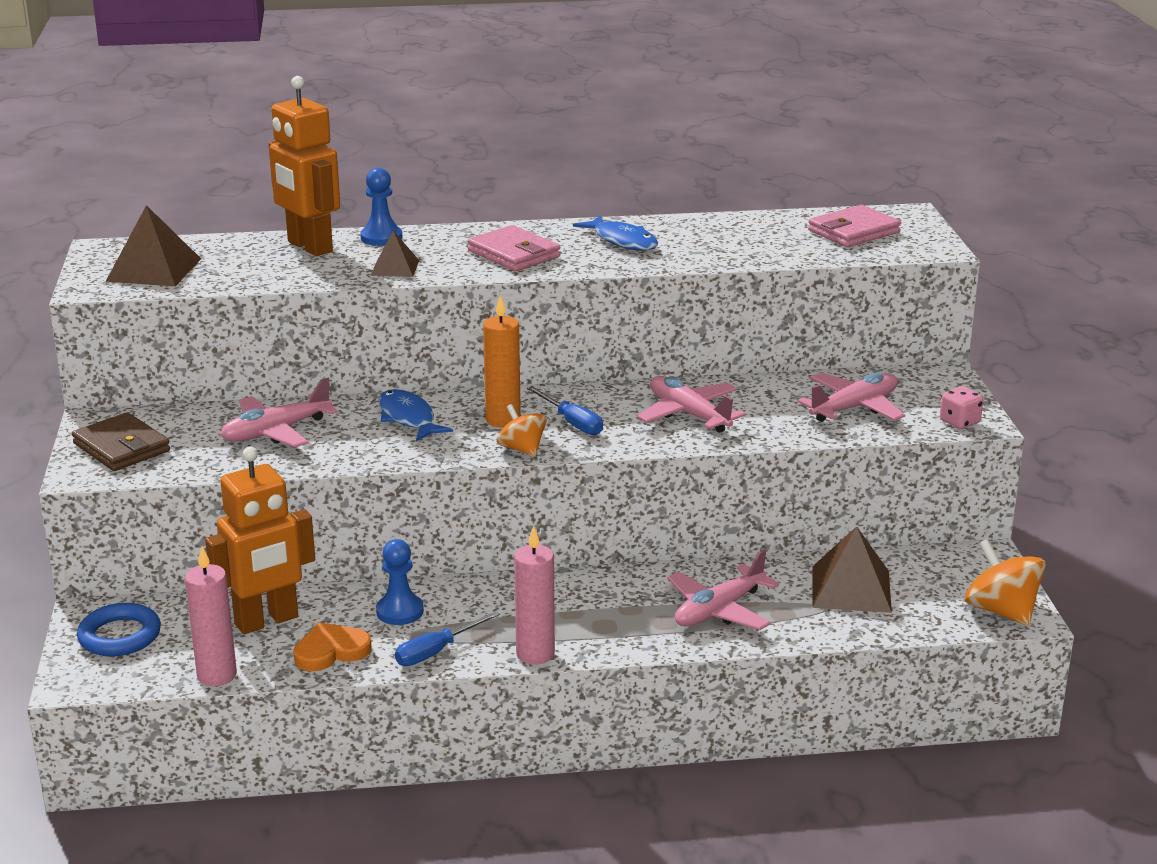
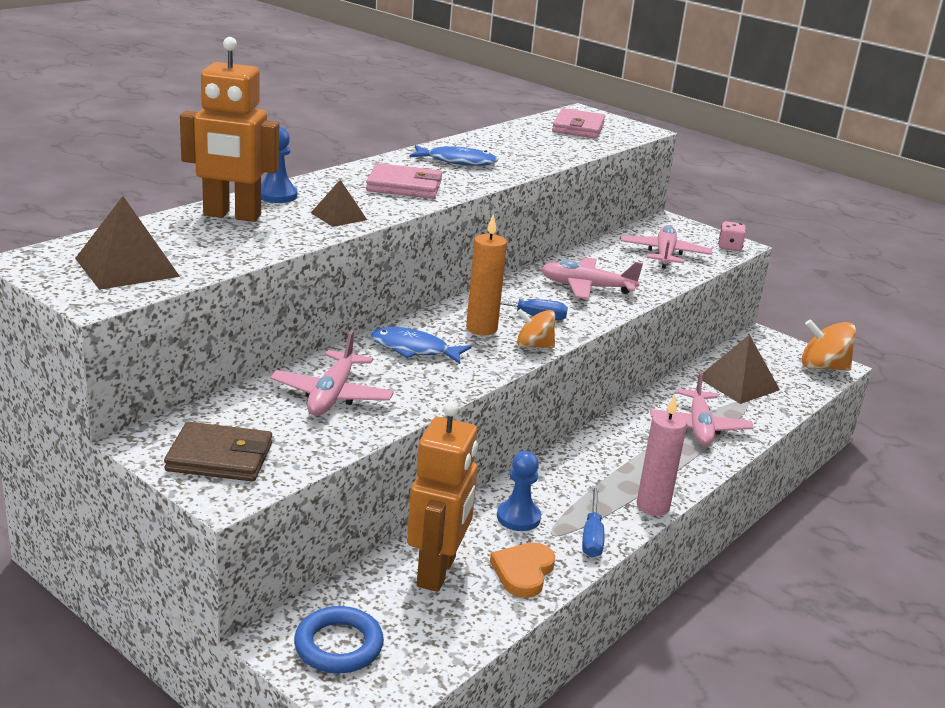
camera: 45 degrees left, 0 degrees up
(217, 675) = (474, 636): pink candle -> none

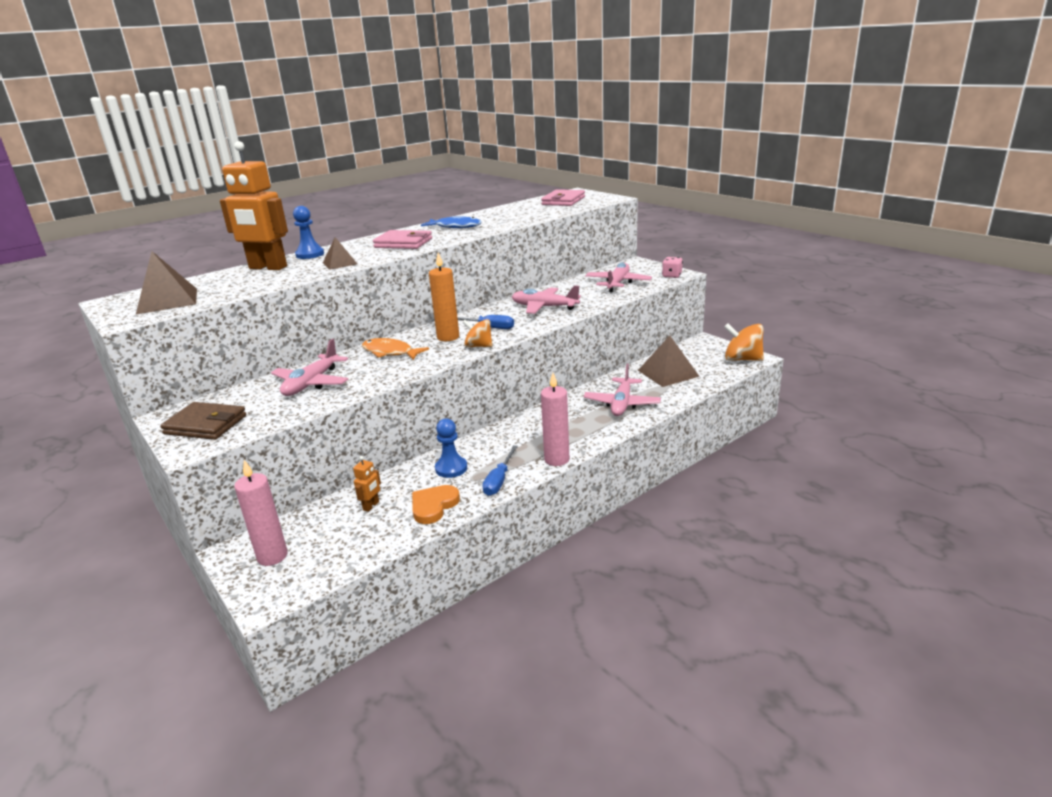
camera: 15 degrees right, 0 degrees up
(338, 645) = (272, 556): blue ring -> pink candle
(414, 349) = (390, 352): blue fish -> orange fish
(437, 572) = (371, 506): orange robot -> orange robot, size x0.42

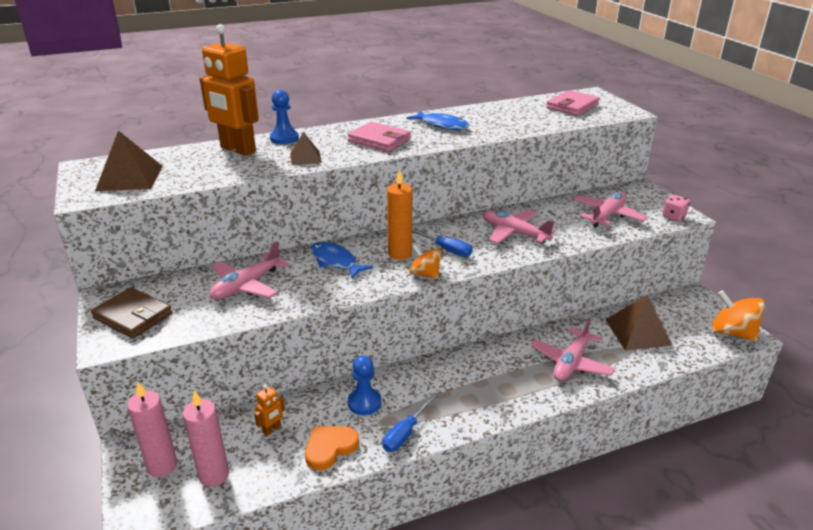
camera: 15 degrees right, 5 degrees up
(390, 352) = (335, 261): orange fish -> blue fish
(556, 459) = (474, 421): pink candle -> pink candle (214, 475)

